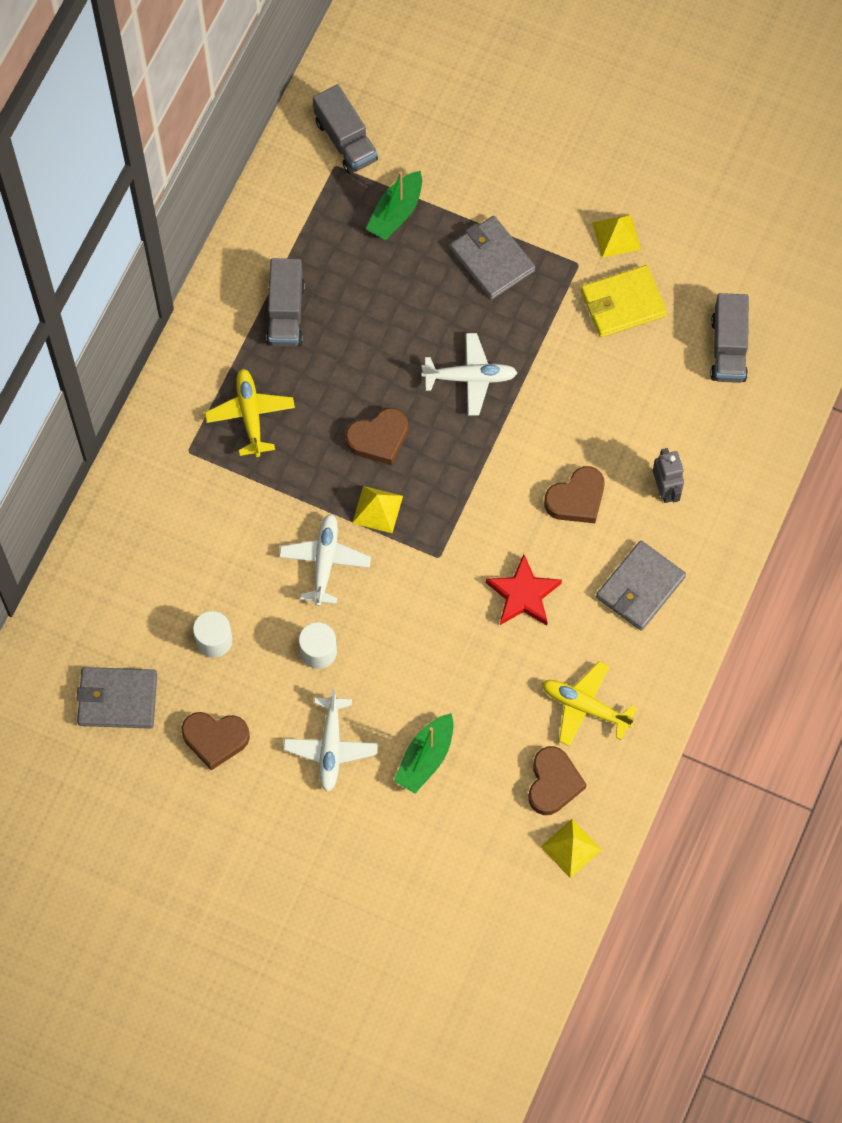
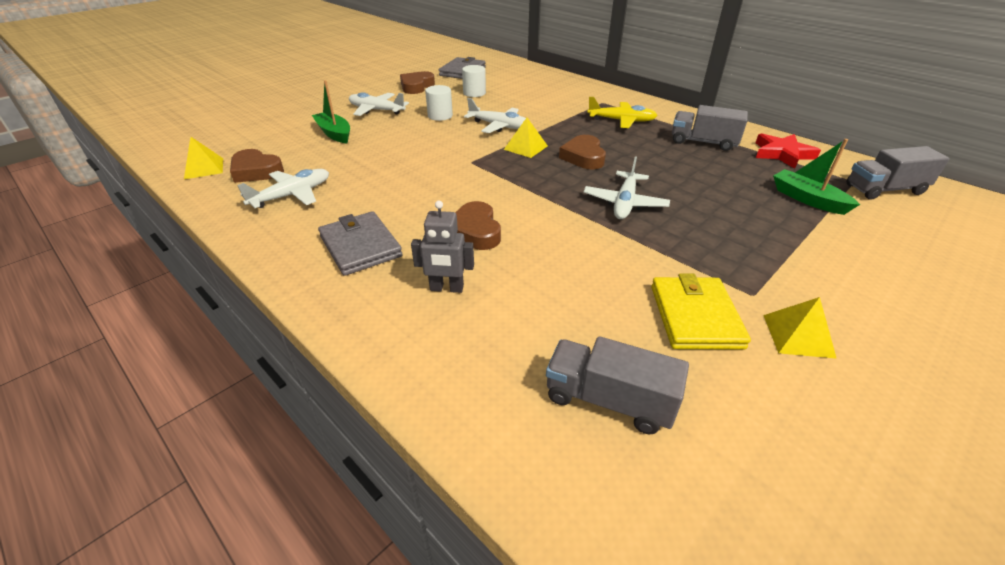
camera: 110 degrees right, 30 degrees down
(492, 259) = (756, 239): grey wallet -> none
(523, 594) = (410, 188): red star -> red star (782, 154)
(585, 707) = (292, 195): yellow plane -> white plane

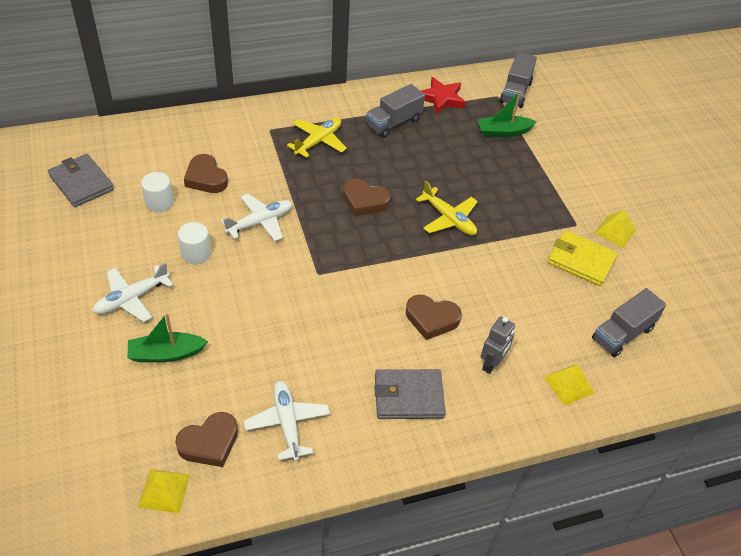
camera: 65 degrees left, 10 degrees up
(416, 86) = (90, 239): brown heart -> brown heart (206, 178)
(525, 147) = (319, 226): yellow pyramid -> yellow pyramid (569, 385)
(625, 203) = (449, 219): white plane -> yellow plane

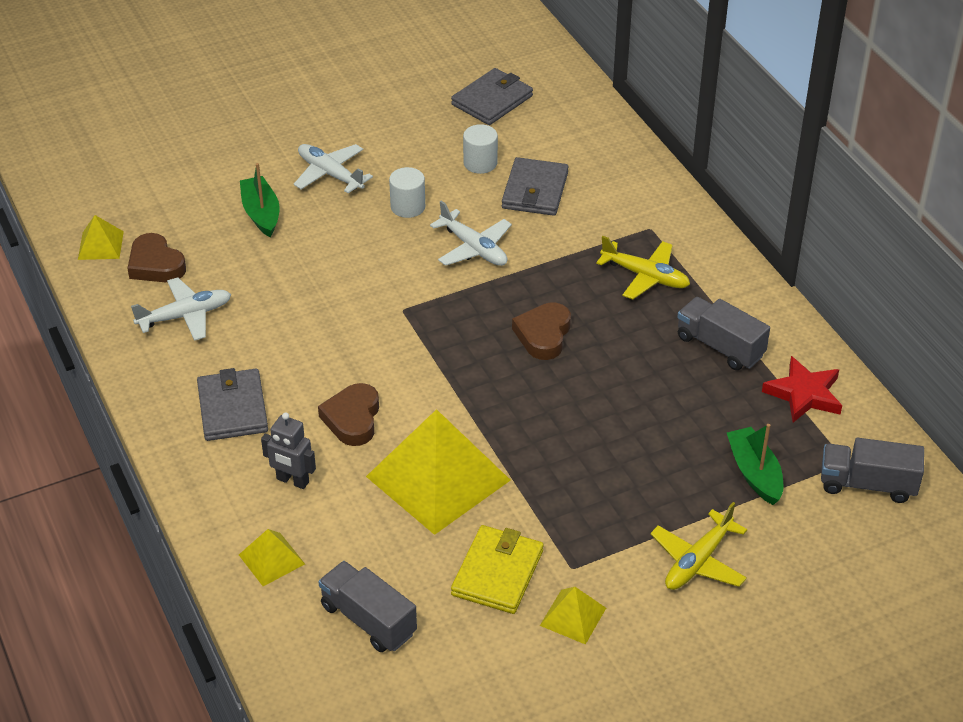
camera: 85 degrees right, 5 degrees down
(206, 178) = (535, 190): brown heart -> grey wallet
(449, 219) = (537, 422): yellow plane -> yellow plane (698, 561)
(495, 278) = (438, 478): none -> yellow pyramid

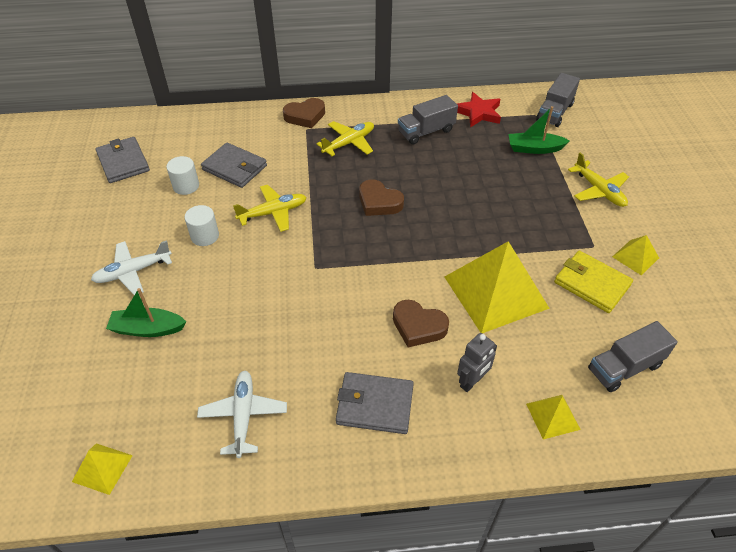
camera: 70 degrees left, 5 degrees up
(155, 264) = (161, 425): brown heart -> brown heart (305, 116)
(474, 248) = (273, 213): white plane -> yellow plane

